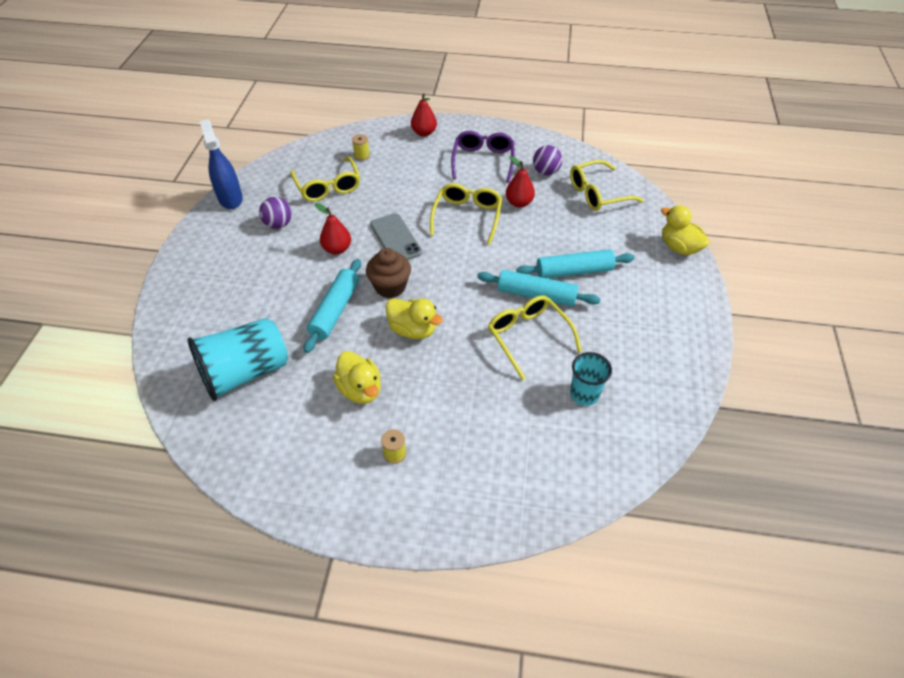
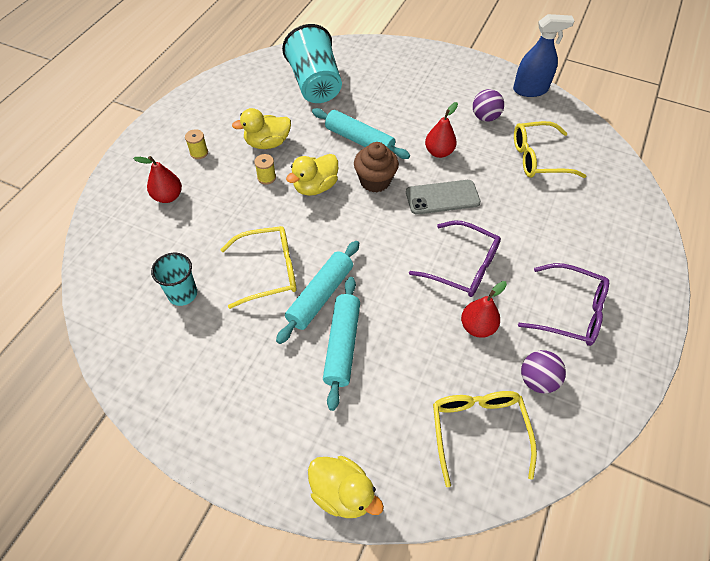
camera: 105 degrees right, 5 degrees up
(362, 156) = (592, 194): yellow spool -> yellow spool (266, 177)
(424, 133) = (639, 262): red pear -> red pear (168, 196)
(467, 217) = (462, 266): yellow glasses -> purple glasses
(679, 247) = (342, 493): yellow duck -> yellow duck turned 60 degrees clockwise

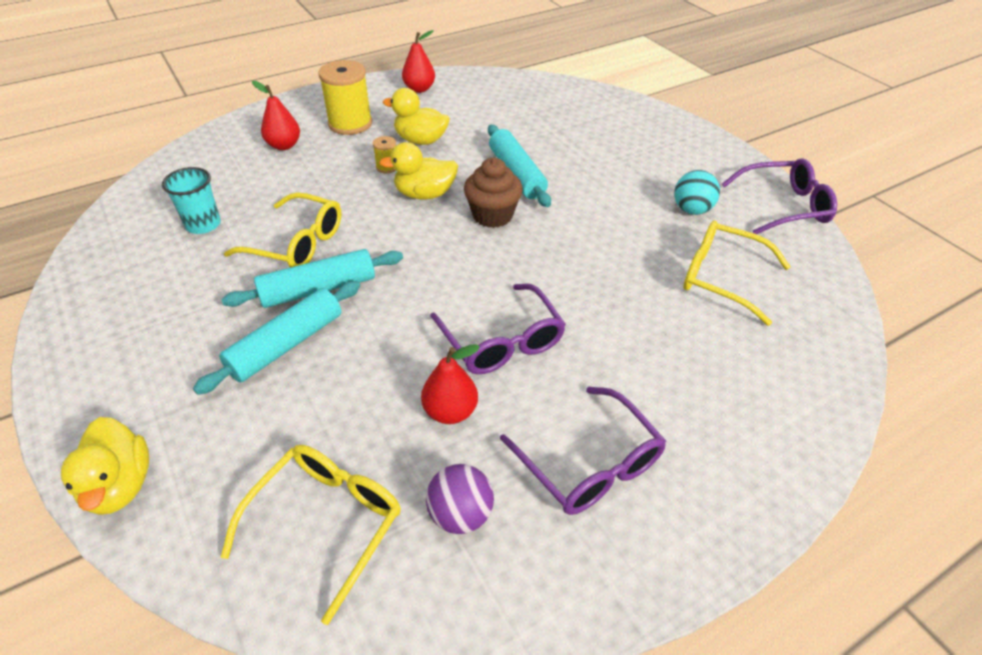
camera: 35 degrees right, 10 degrees down
(199, 153) = (350, 124): yellow spool -> yellow spool, size x2.11
(315, 84) = (524, 111): turquoise cup -> none
(439, 152) = (596, 220): red pear -> red pear (419, 89)
(442, 197) = (552, 263): grey phone -> none
(485, 117) = (691, 210): purple ball -> turquoise ball
(530, 90) = (783, 206): blue spray bottle -> purple glasses

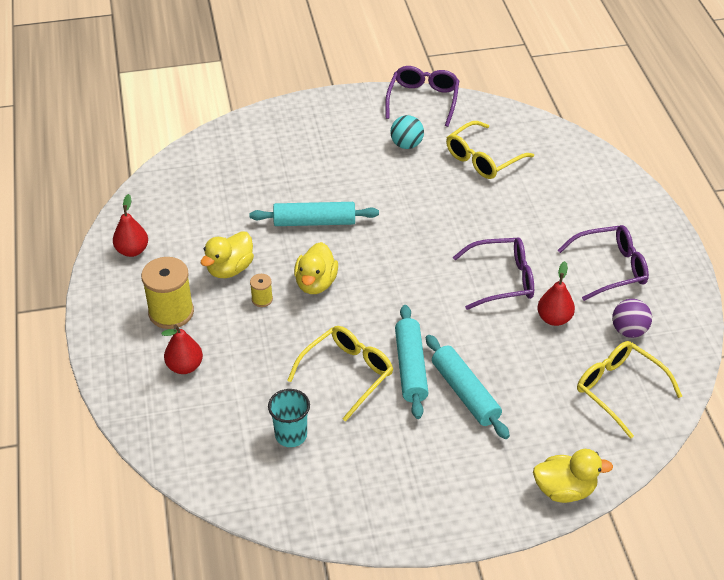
camera: 70 degrees left, 0 degrees up
(492, 215) = (364, 250): brown cupcake -> none

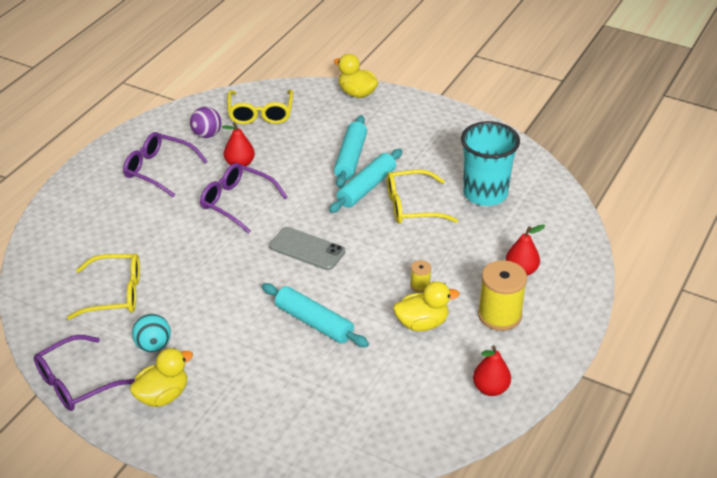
camera: 140 degrees left, 5 degrees down
(291, 435) = (485, 193): turquoise cup -> turquoise cup, size x1.75
(316, 283) = (367, 274): yellow duck -> yellow duck (163, 395)
(390, 275) = (307, 249): none -> grey phone

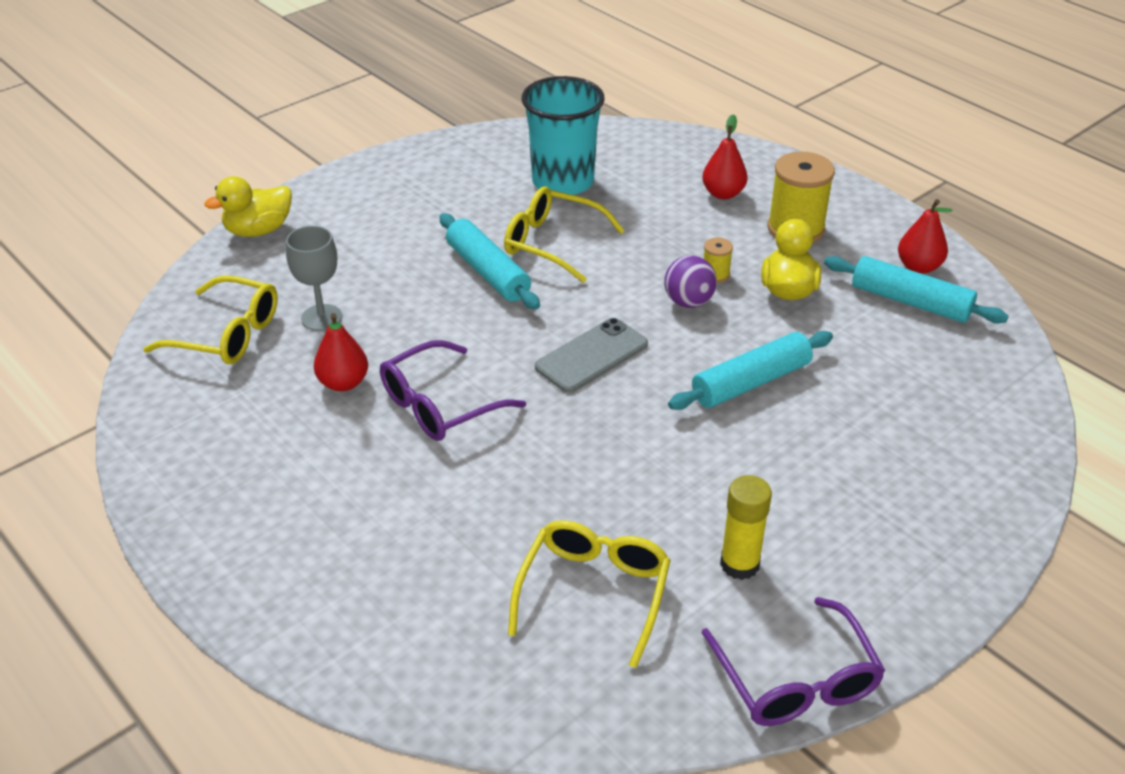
camera: 70 degrees left, 0 degrees up
(153, 345) = (739, 564): turquoise ball -> yellow glue stick
(159, 170) = (289, 481): purple glasses -> none
(163, 395) = (855, 572): yellow duck -> none
(207, 134) = (234, 405): purple ball -> purple ball (688, 302)
(290, 140) = (321, 317): none -> grey goblet
(351, 158) = (410, 271): turquoise rolling pin -> turquoise rolling pin (910, 302)
(412, 206) = (552, 243): yellow glasses -> yellow glasses turned 105 degrees clockwise

